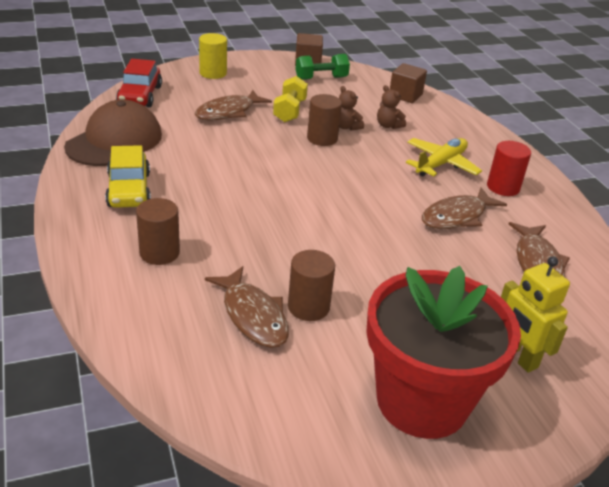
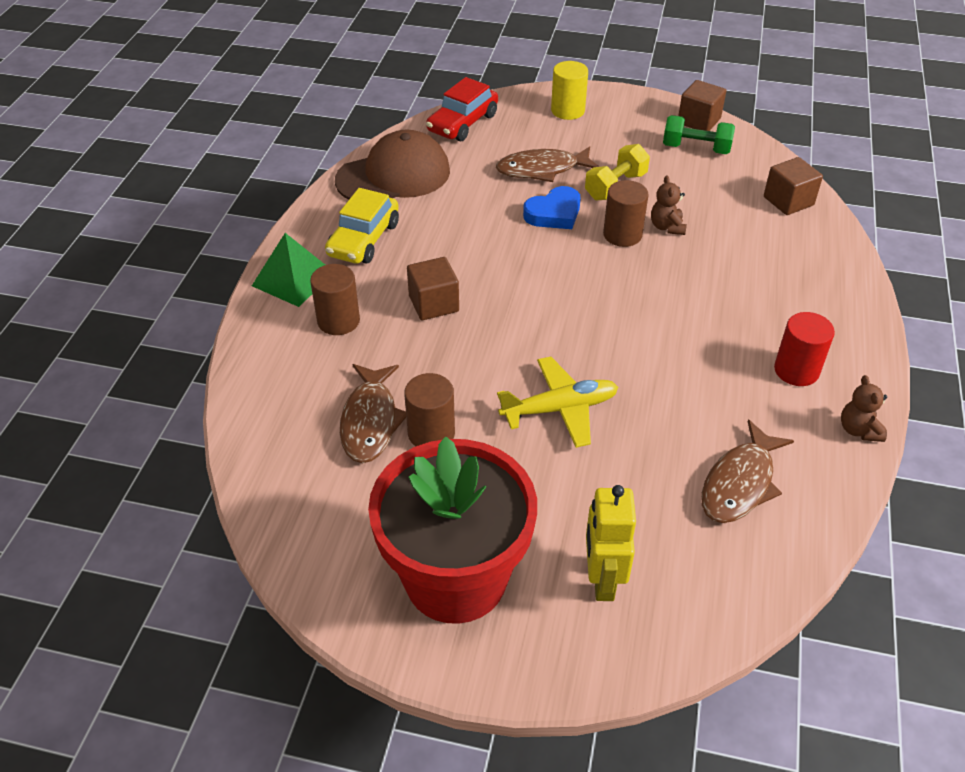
camera: 35 degrees right, 10 degrees up
(91, 234) = (293, 279): none -> green pyramid
(227, 218) = (433, 304): none -> brown cube
(262, 137) = (554, 213): none -> blue heart
(388, 125) = (723, 239): brown teddy bear -> brown teddy bear (858, 430)
(441, 164) = (742, 313): yellow plane -> yellow plane (560, 409)
(457, 216) = (695, 389): brown fish -> none

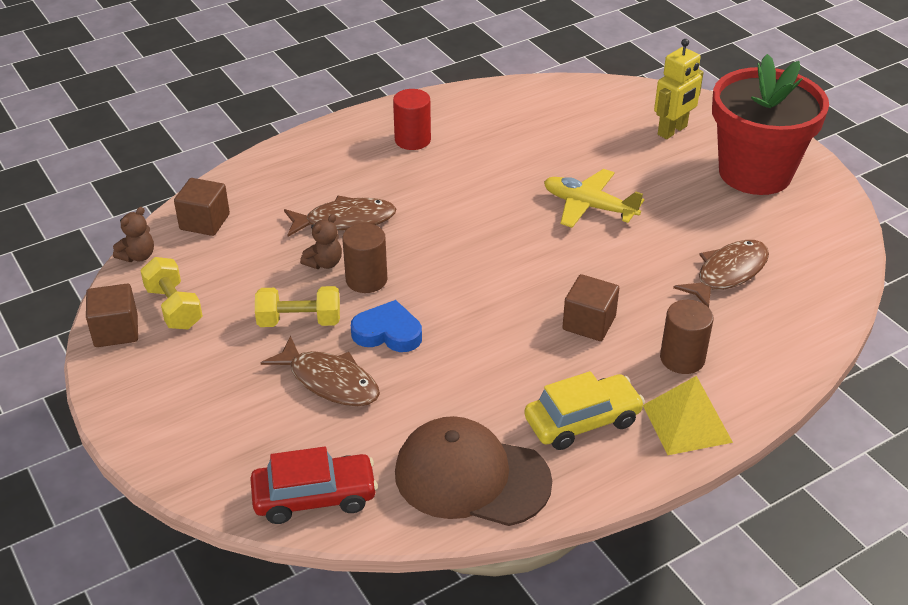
camera: 135 degrees left, 5 degrees down
(293, 279) = (687, 423): green pyramid -> yellow pyramid
(431, 433) = (692, 243): brown cylinder -> none
(567, 110) = (195, 432): yellow cylinder -> none
(696, 148) = (174, 307): green dumbbell -> yellow dumbbell
(740, 483) = (538, 120): brown fish -> brown fish (345, 221)
(858, 430) = (434, 102): brown teddy bear -> brown teddy bear (138, 256)

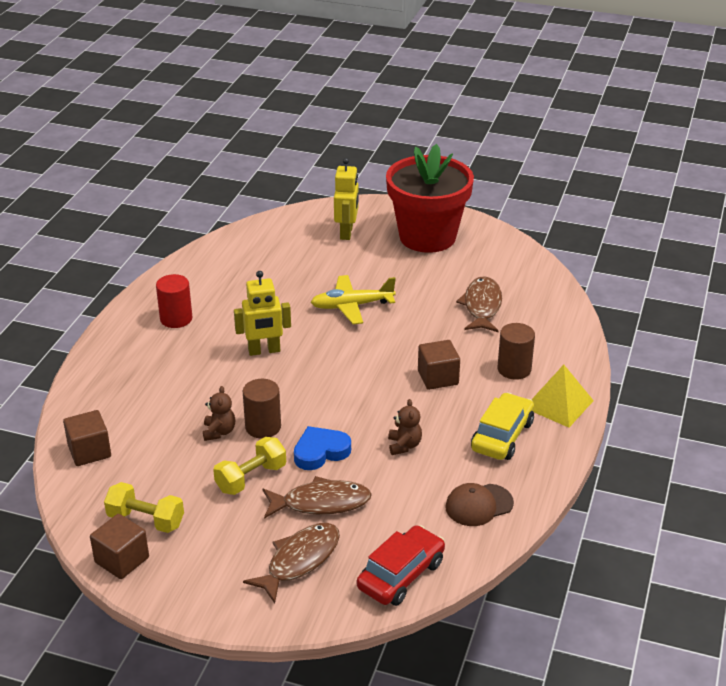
camera: 40 degrees left, 5 degrees down
(138, 256) = (67, 502): brown teddy bear -> brown teddy bear (404, 445)
(345, 221) = (197, 397): brown fish -> brown fish (299, 560)
(453, 208) = (264, 351): none -> yellow robot
(471, 477) = (478, 505): brown cap -> brown cap, size x0.56

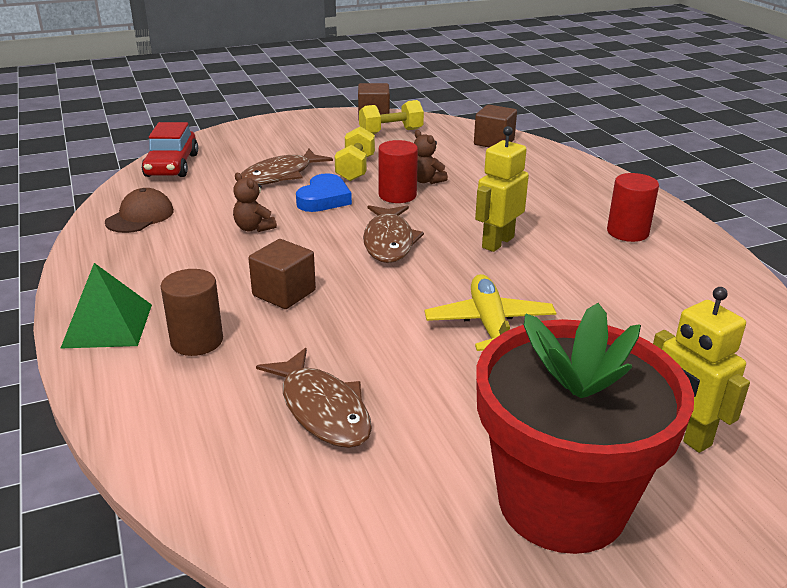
camera: 140 degrees right, 5 degrees down
(263, 427) = (397, 195): brown cylinder -> red cylinder
(299, 560) = (257, 149): brown fish -> brown fish (389, 241)
(351, 306) = (489, 325): yellow plane -> yellow plane turned 45 degrees counterclockwise
(502, 436) = (157, 270): yellow car -> none
(558, 404) = (108, 325): yellow pyramid -> green pyramid

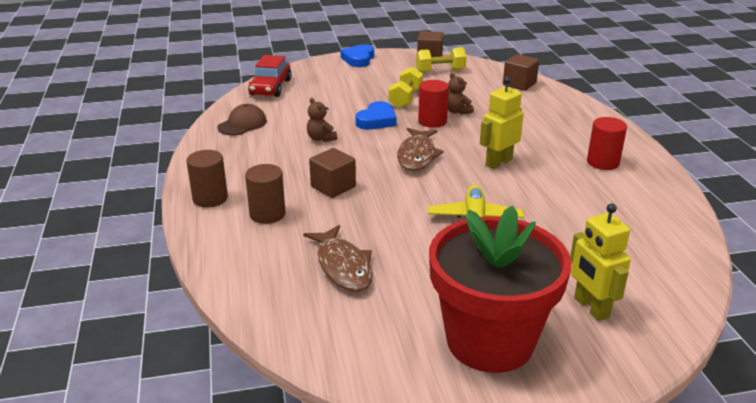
camera: 10 degrees right, 0 degrees up
(108, 325) = (210, 198): green pyramid -> brown cylinder
(280, 175) = (348, 100): brown fish -> none
(283, 123) = (358, 59): none -> blue heart

